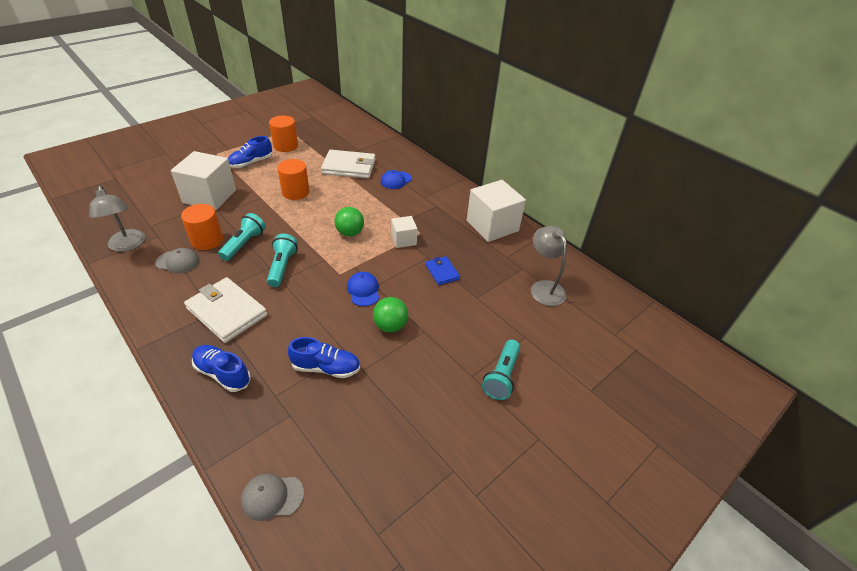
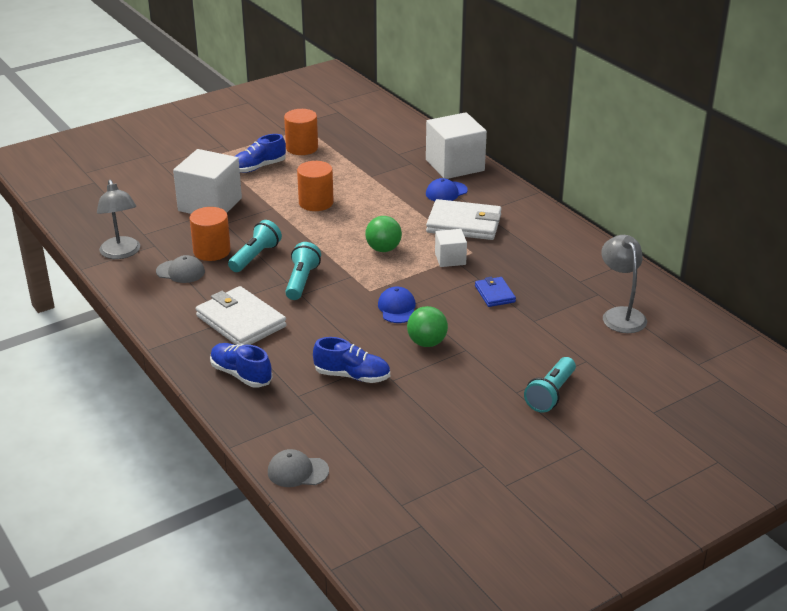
camera: 10 degrees right, 10 degrees down
(349, 167) = (385, 175): white wallet -> white wallet (464, 224)
(492, 226) = (567, 247): white cube -> white cube (455, 165)

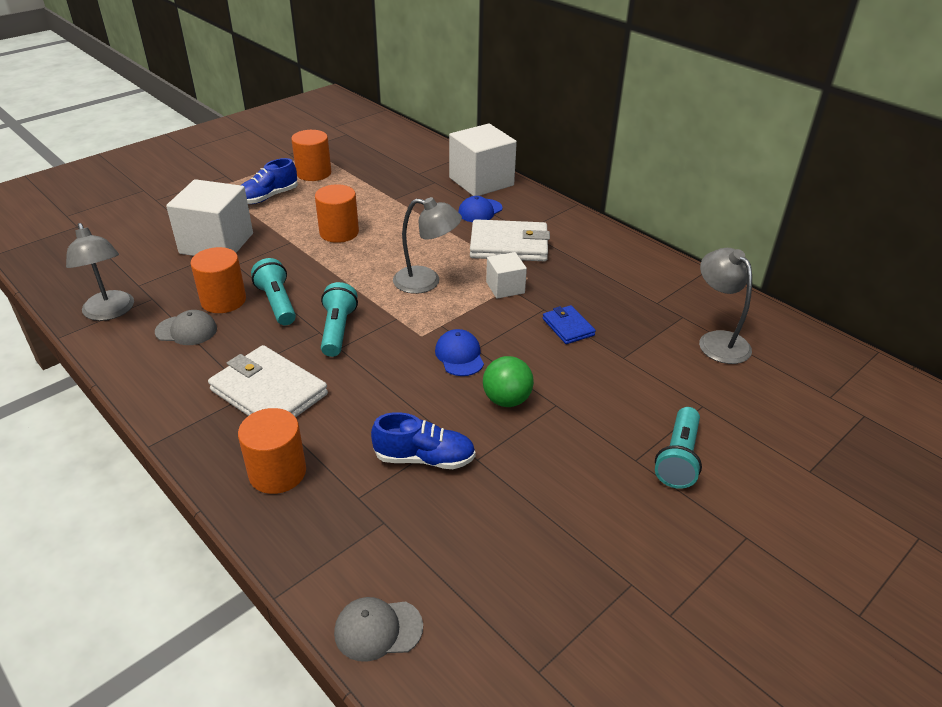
camera: 10 degrees left, 5 degrees up
(241, 374) = (277, 472): blue shoe -> orange cylinder
(255, 256) = (277, 303): turquoise flashlight -> turquoise flashlight turned 45 degrees counterclockwise
(383, 249) = (426, 282): green ball -> grey lamp

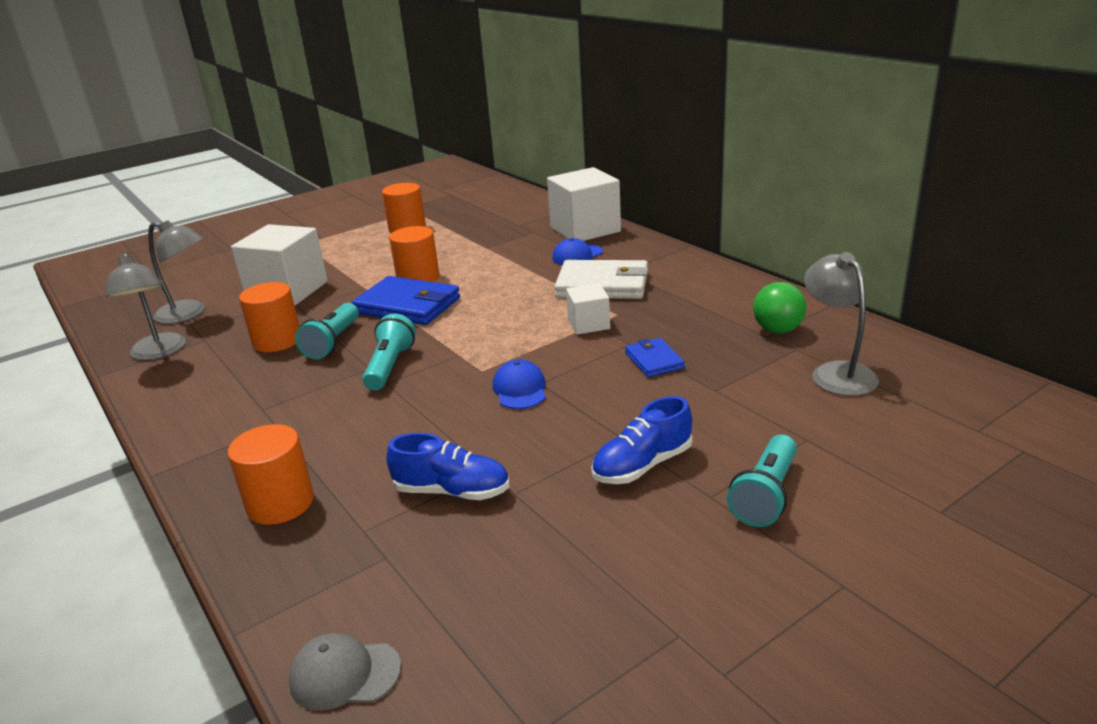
camera: 10 degrees right, 10 degrees down
(186, 330) = (229, 368): grey cap -> none
(268, 197) = (353, 250): blue shoe -> blue shoe (642, 465)
(269, 392) = (296, 425): white wallet -> none
(277, 303) = (333, 342): turquoise flashlight -> turquoise flashlight turned 150 degrees counterclockwise
(337, 263) = (408, 306): none -> blue wallet
(426, 282) = (501, 320): grey lamp -> grey lamp (189, 314)
(506, 400) = (564, 433): green ball -> green ball (777, 330)

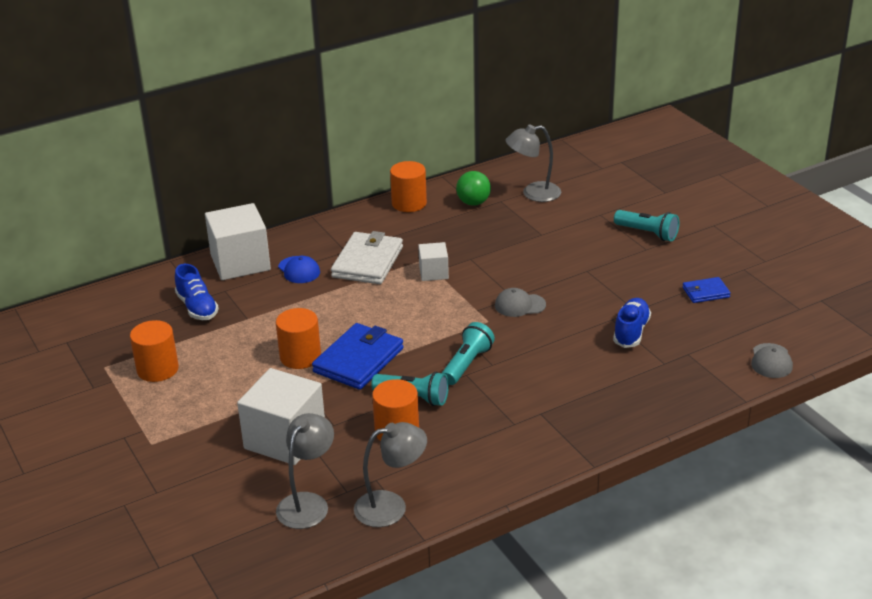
camera: 85 degrees left, 5 degrees up
(280, 503) = (634, 399): orange cylinder -> orange cylinder (409, 203)
(390, 366) = (467, 364): turquoise flashlight -> turquoise flashlight turned 105 degrees clockwise
(520, 389) = (519, 305): blue cap -> grey cap
(642, 465) = (616, 266): blue shoe -> blue shoe (197, 307)
(654, 360) = (498, 251): blue wallet -> blue wallet (705, 292)

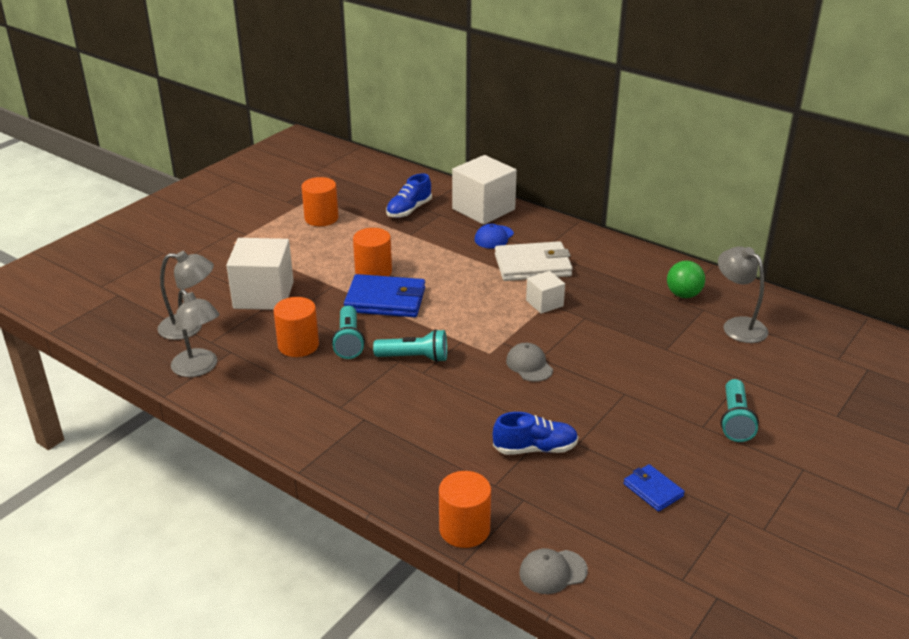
camera: 65 degrees right, 0 degrees up
(409, 203) = (647, 261): orange cylinder -> orange cylinder (464, 529)

